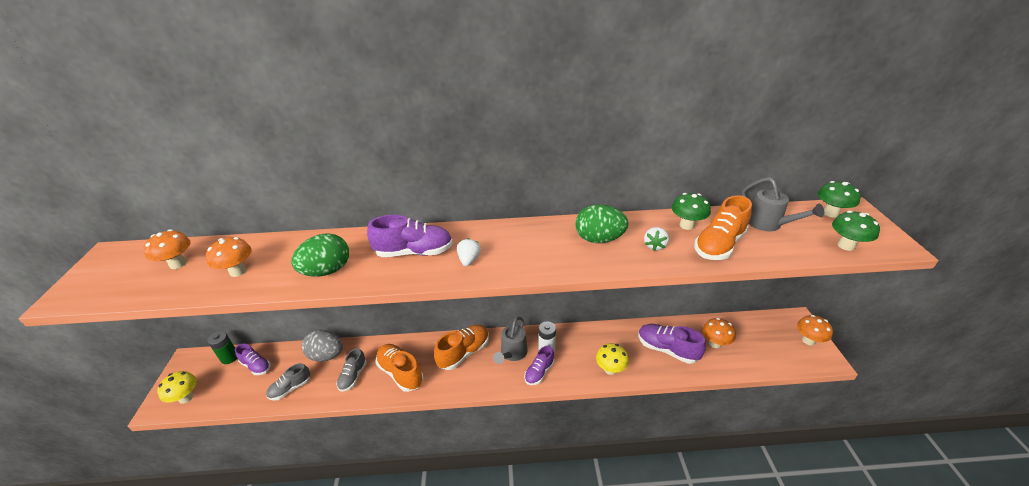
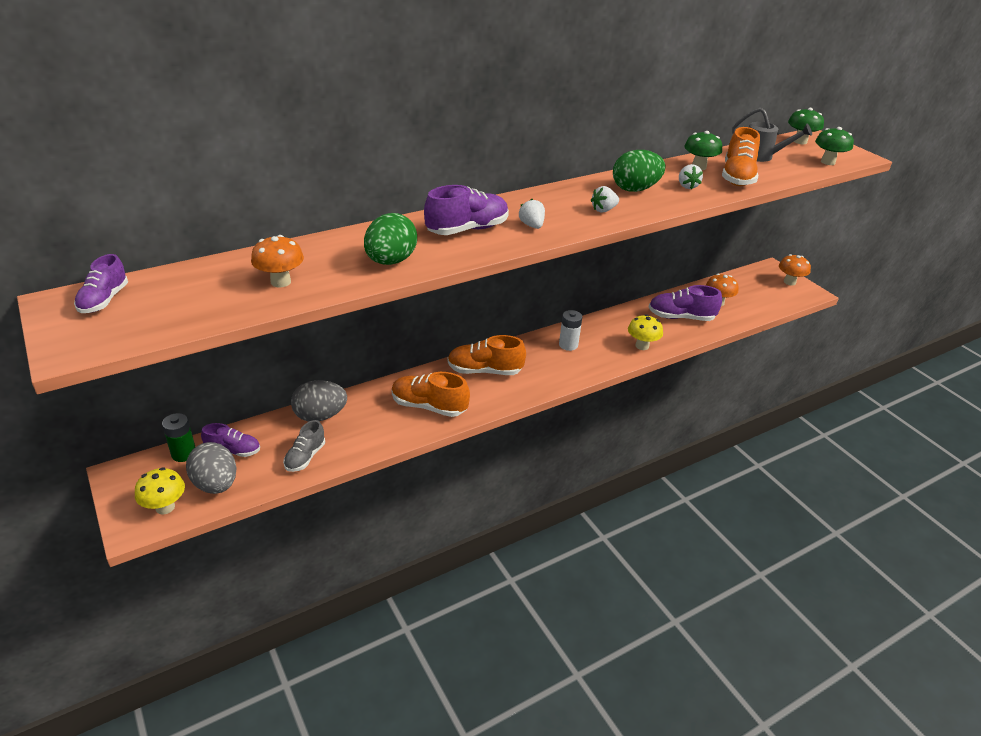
camera: 30 degrees left, 0 degrees up
(178, 264) = (186, 291): orange mushroom -> none
(225, 390) = (216, 484): none -> grey egg
(353, 376) = (374, 425): grey shoe -> none
(464, 353) = (484, 371): orange shoe -> orange shoe turned 105 degrees counterclockwise
(512, 354) = (537, 358): grey watering can -> none
(539, 372) = (577, 366): purple shoe -> purple shoe (104, 300)
(548, 257) = (603, 210): none -> white strawberry

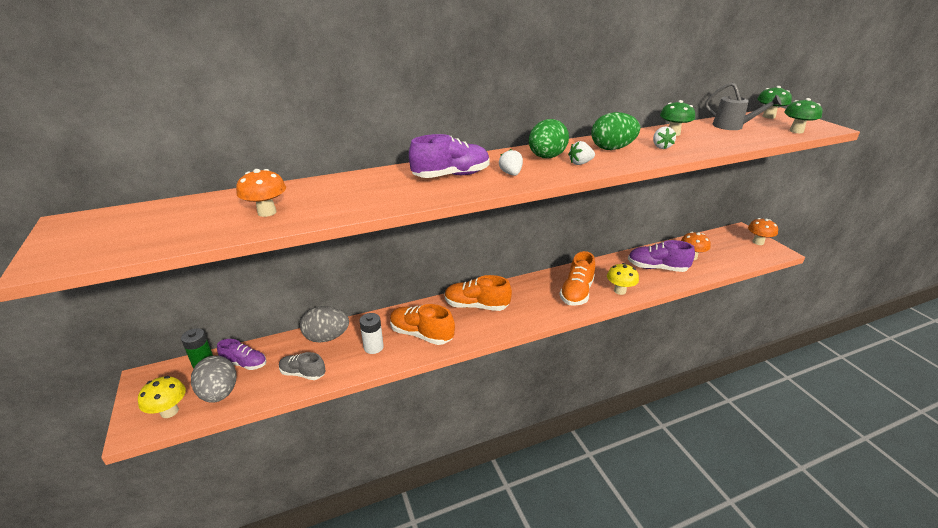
camera: 10 degrees right, 5 degrees down
(104, 300) = (107, 222): purple shoe -> none
(305, 457) = (303, 373): grey shoe -> grey shoe turned 75 degrees clockwise
(390, 261) = (372, 198): green egg -> green egg (546, 157)
(568, 345) = (553, 287): white battery -> white battery (373, 347)
(737, 177) = (709, 141): orange shoe -> orange shoe (576, 293)

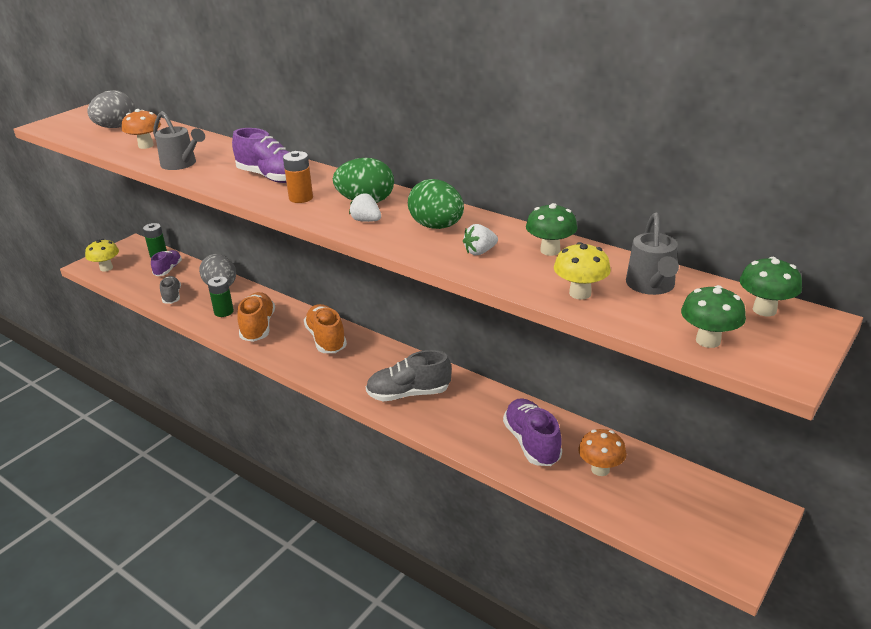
camera: 60 degrees right, 0 degrees up
(219, 393) = (132, 276): grey egg -> grey egg (116, 127)
(245, 364) = (168, 269): purple shoe -> purple shoe turned 150 degrees counterclockwise
(356, 204) = (182, 164): none -> grey watering can
(373, 347) = (224, 312): white battery -> green battery
(511, 174) = (301, 198): white strawberry -> orange battery
(576, 293) = (408, 394): orange shoe -> grey shoe
(620, 291) = (443, 424): yellow mushroom -> yellow mushroom (580, 293)
(758, 242) = (740, 537): orange mushroom -> none

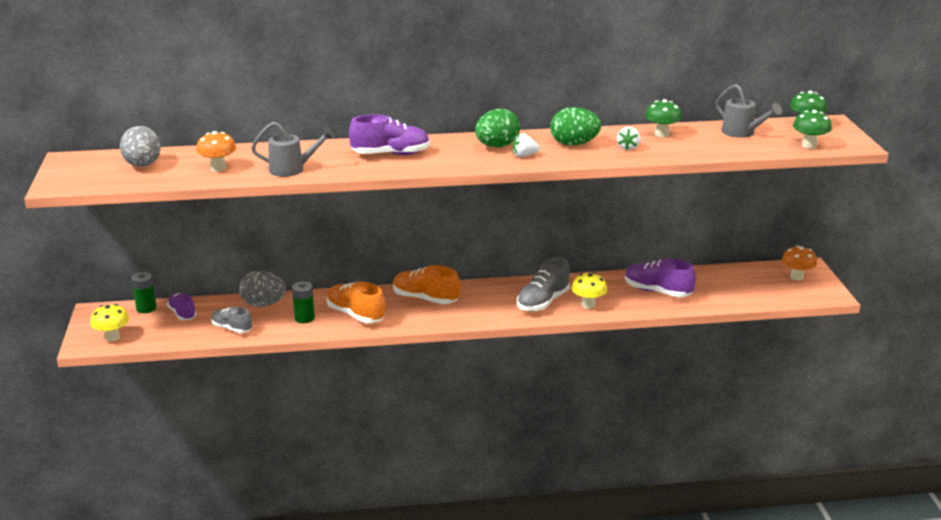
camera: 45 degrees left, 5 degrees down
(301, 198) = (447, 158): orange battery -> none
(580, 293) = (719, 148): yellow mushroom -> yellow mushroom (588, 305)
(600, 469) = (711, 286): orange mushroom -> orange mushroom (796, 277)

